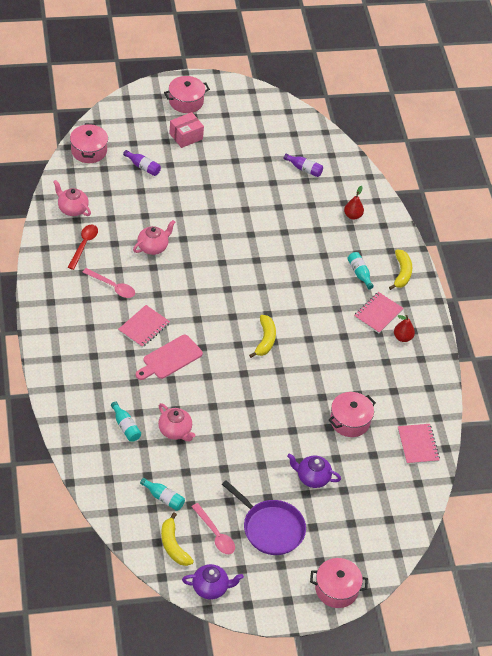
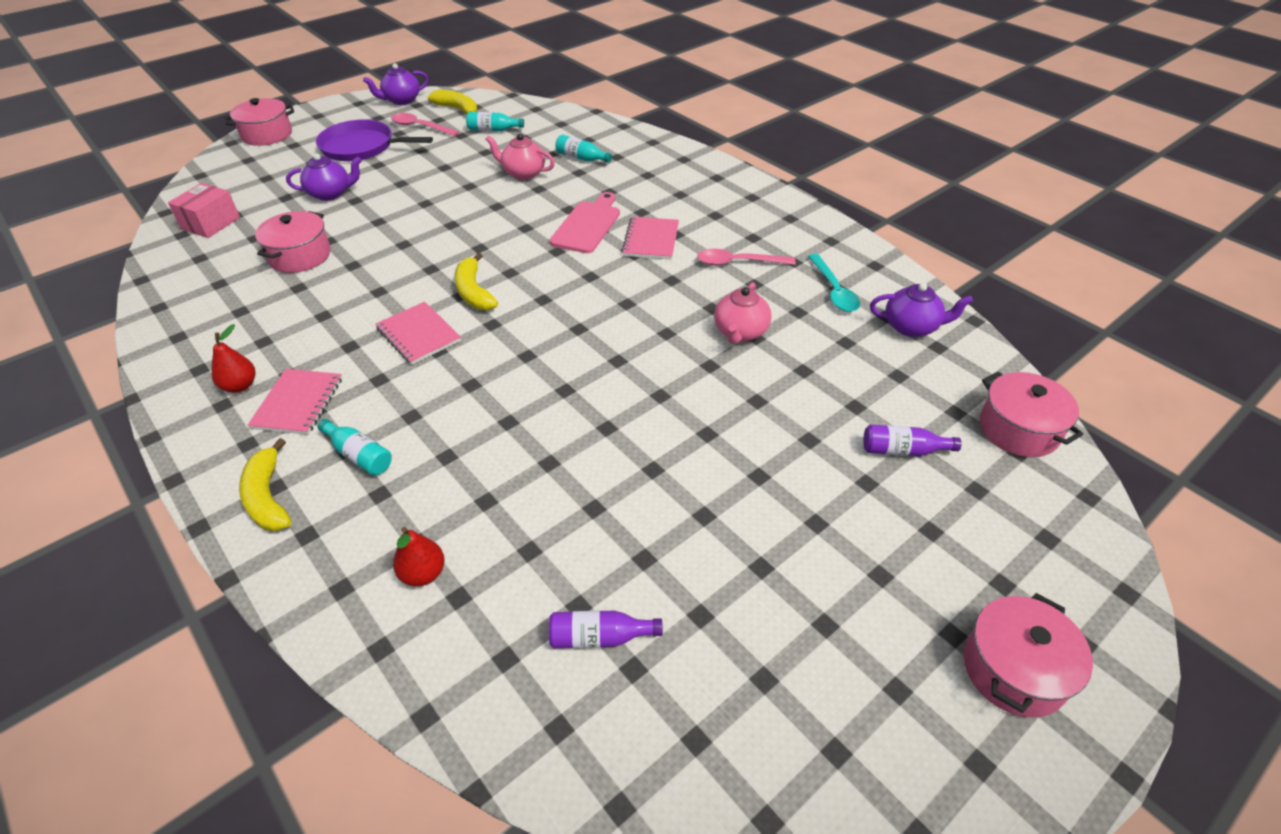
camera: 155 degrees right, 5 degrees down
(72, 209) = (912, 327): pink teapot -> purple teapot
(84, 245) = (834, 290): red spoon -> turquoise spoon
(186, 136) = (909, 567): pink box -> pink box (211, 223)
(417, 445) = (188, 268): pink notebook -> pink notebook (419, 335)

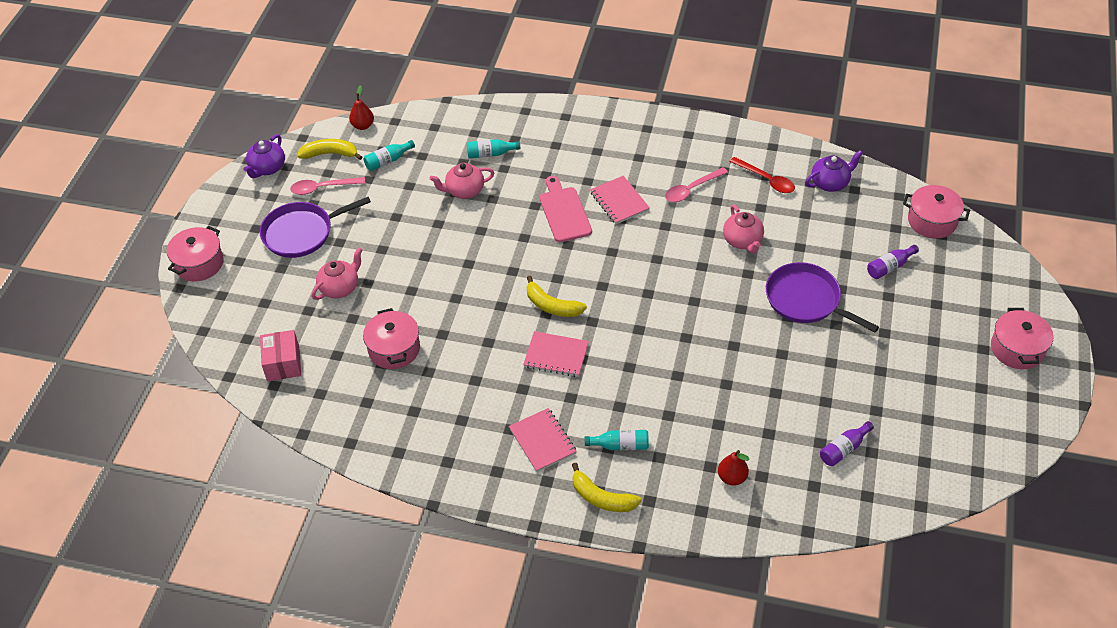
camera: 35 degrees left, 5 degrees up
(240, 386) = (491, 454): red pear -> red pear (363, 125)
(331, 194) = (340, 287): purple teapot -> pink teapot
(750, 428) = (806, 300): none -> purple pan
(834, 290) = (766, 180): turquoise spoon -> red spoon

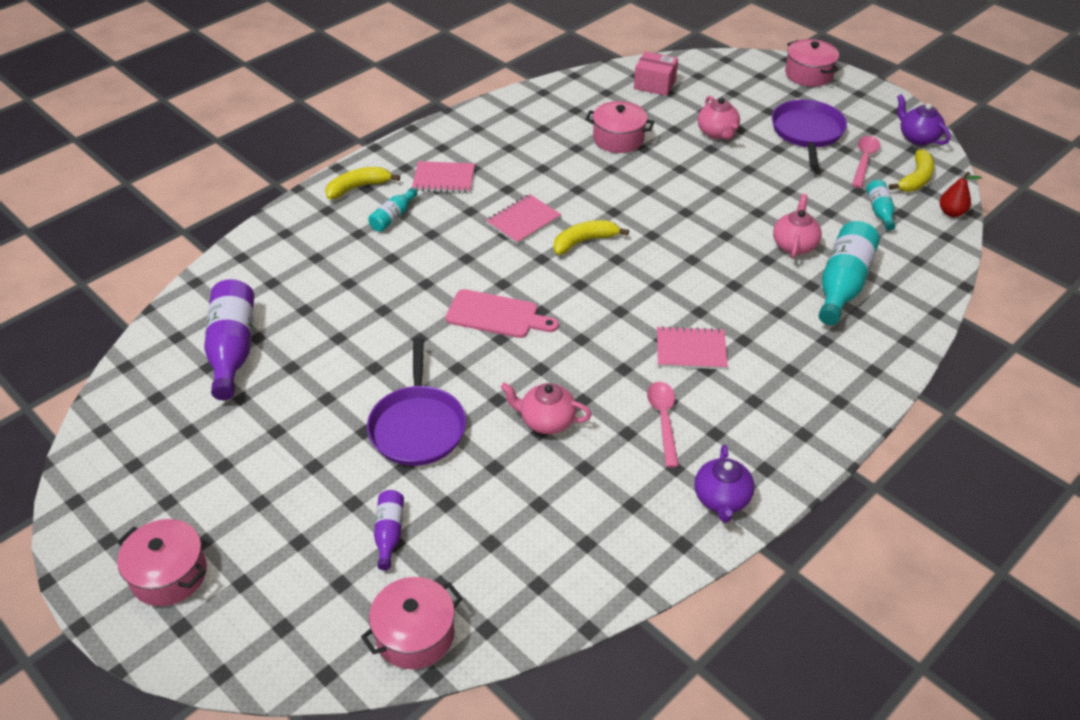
camera: 120 degrees right, 5 degrees down
(490, 154) = (843, 284): turquoise bottle -> turquoise bottle, size x1.92
(564, 212) = (707, 301): pink cutting board -> pink cutting board (496, 315)
(732, 477) = (291, 264): red pear -> none
(766, 180) = (626, 500): red spoon -> none
(806, 300) = (417, 426): purple pan -> purple pan turned 105 degrees clockwise
(830, 183) = (569, 565): purple teapot -> purple teapot (721, 499)
(843, 449) = (233, 349): purple bottle -> purple bottle, size x1.92

